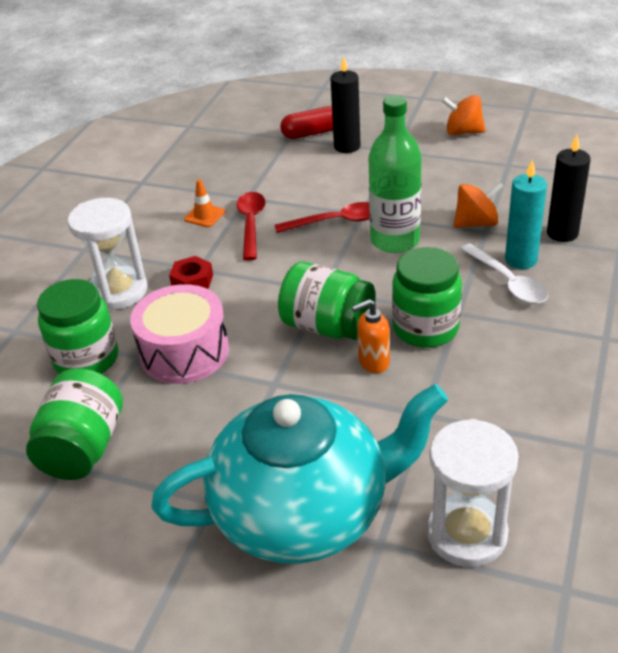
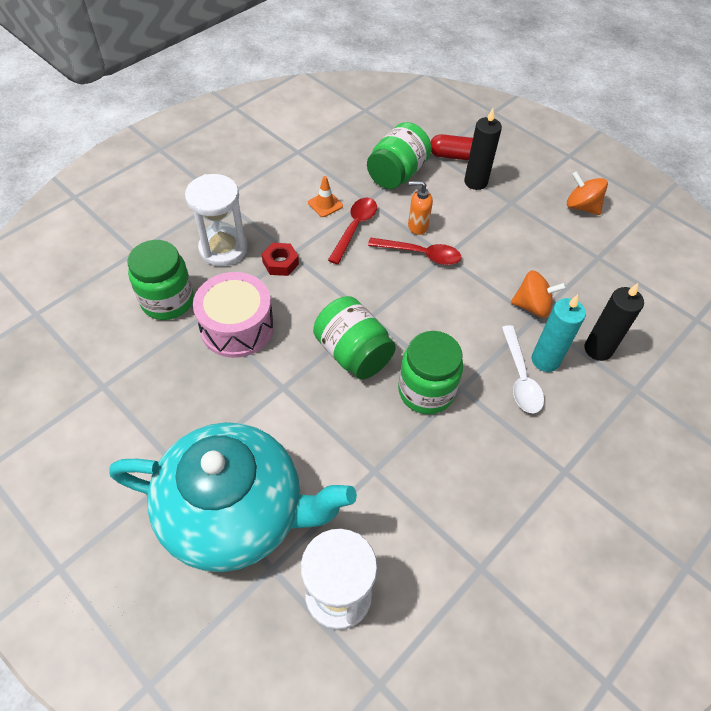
camera: 20 degrees right, 15 degrees up
(83, 448) = (123, 378): green jar -> green jar (397, 174)
(373, 362) = (366, 403): orange soap dispenser -> orange soap dispenser (417, 226)
(395, 240) = (455, 294): green bottle -> none

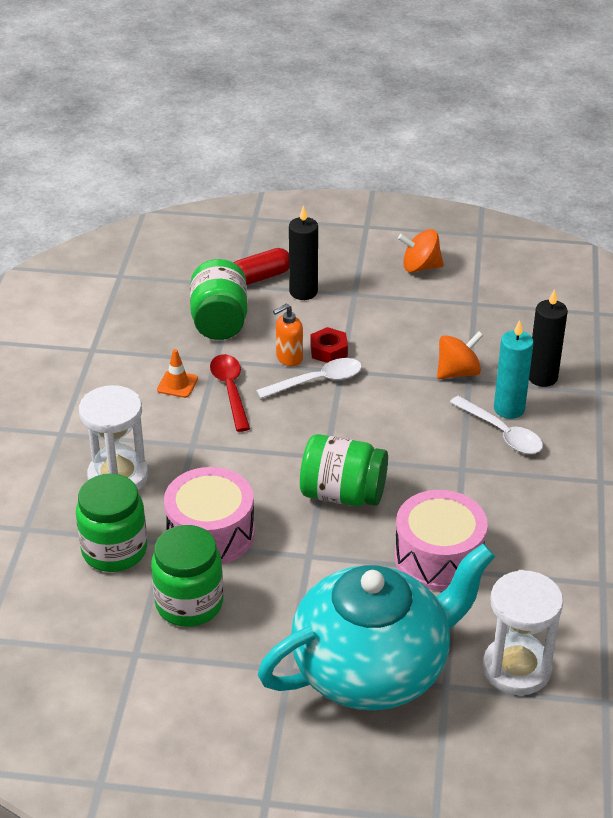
camera: 35 degrees left, 15 degrees down
(280, 263) = (191, 458): red nut -> red nut (328, 350)
(372, 452) = (438, 557): none -> pink drum
(420, 254) = (317, 381): red spoon -> white spoon
(426, 391) = (436, 487): green jar -> green jar (189, 603)

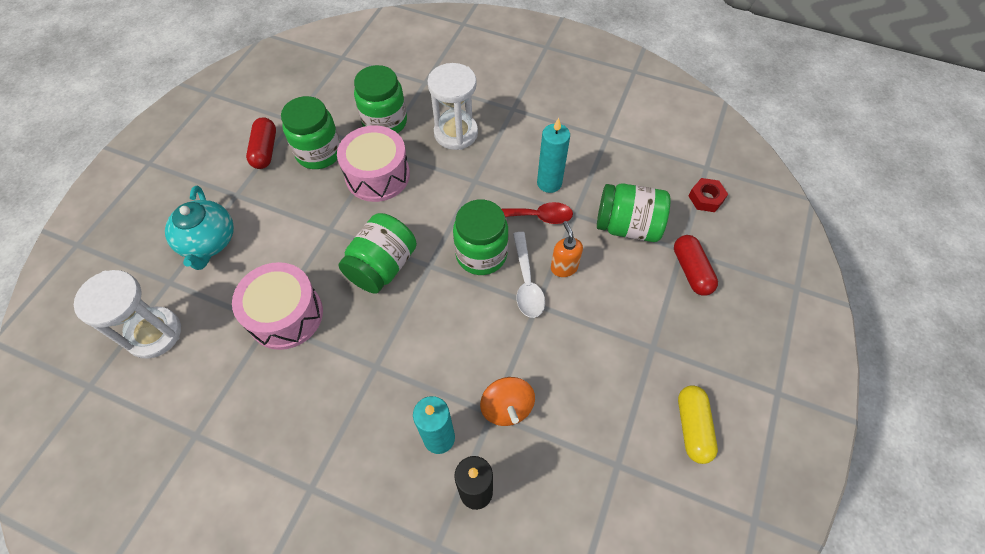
camera: 105 degrees right, 20 degrees up
(177, 384) = (549, 183): orange traffic cone -> turquoise candle
(201, 665) = (265, 150): none -> red capsule
(296, 419) = (481, 254): none -> green jar
(303, 292) = (662, 302): black candle -> none
(328, 350) = (567, 301): red nut -> red nut (706, 198)
(373, 668) = (208, 242): turquoise teapot -> turquoise teapot, size x0.55
(420, 267) = (692, 427): orange spinning top -> yellow capsule
(501, 433) = (408, 418): white spoon -> none

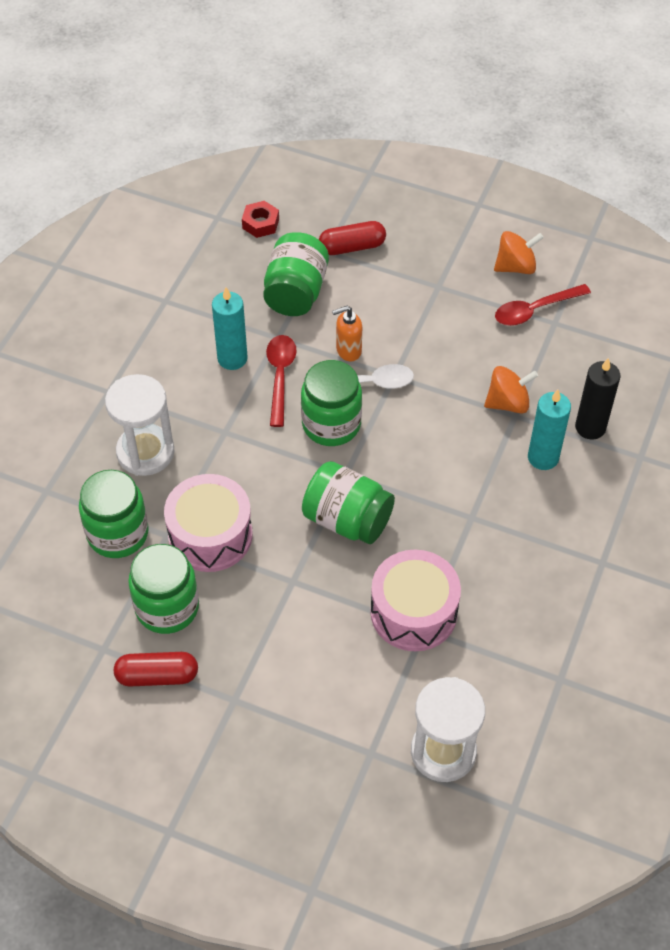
camera: 90 degrees left, 5 degrees down
(208, 242) = (311, 718): turquoise teapot -> none
(633, 444) = (535, 310): none -> red spoon
(692, 427) = (515, 266): yellow capsule -> orange spinning top

